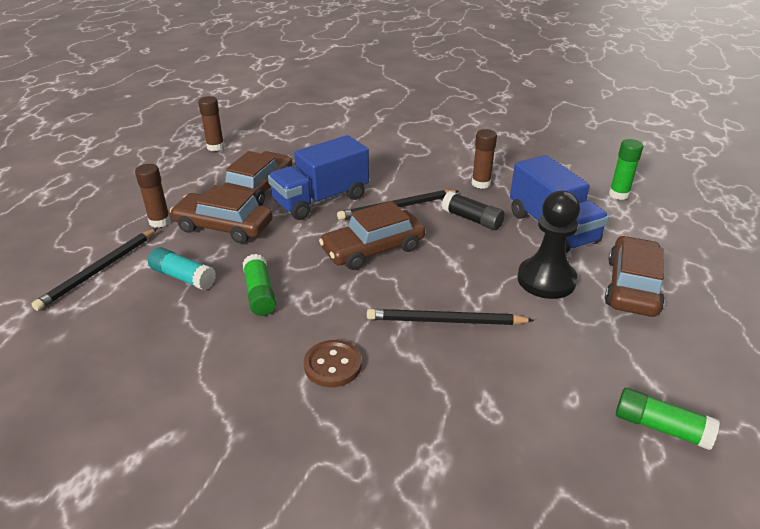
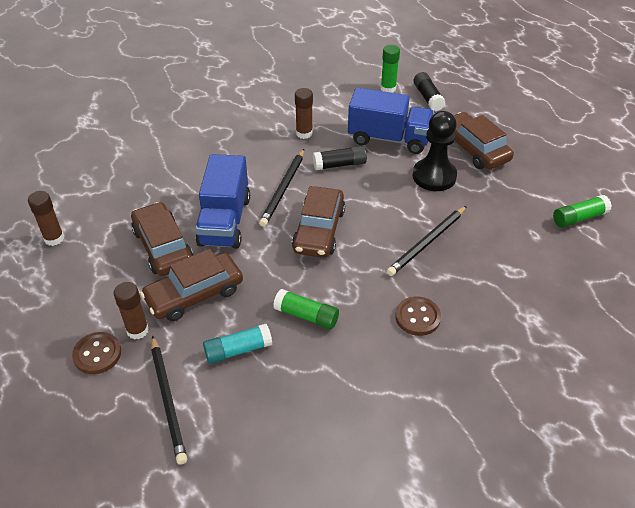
camera: 50 degrees left, 10 degrees up
(120, 217) = (97, 354): none -> brown button
(651, 221) = (428, 98): none -> black glue stick

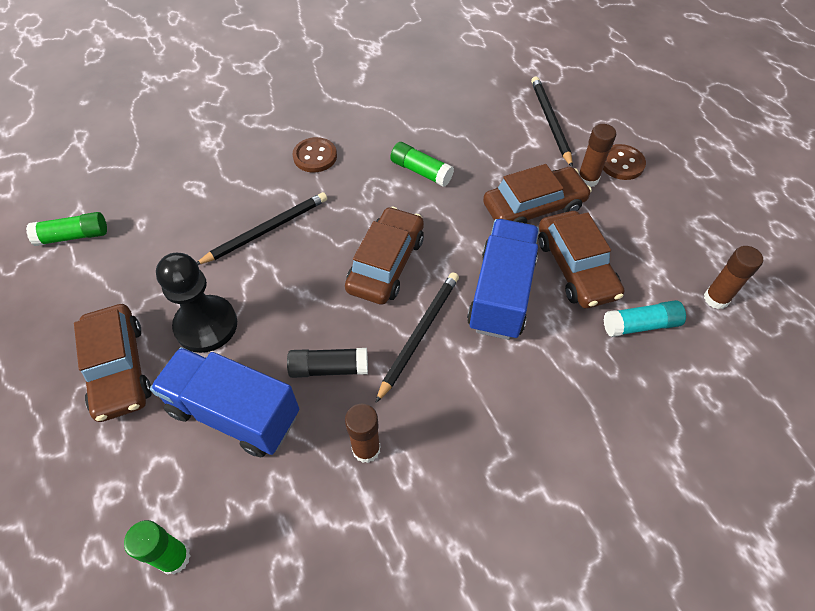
camera: 170 degrees left, 10 degrees up
(238, 350) = (489, 151): turquoise glue stick -> turquoise glue stick (640, 325)
(428, 98) = (116, 513): black glue stick -> none

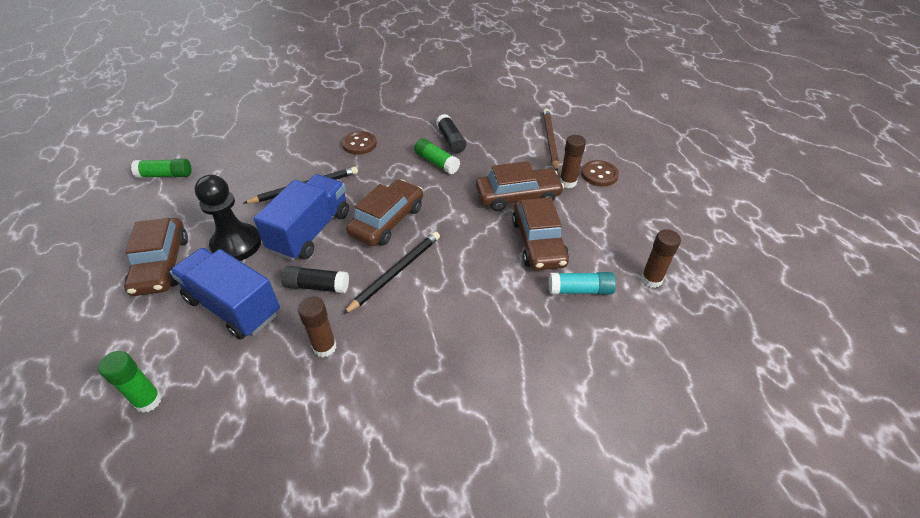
camera: 10 degrees right, 10 degrees down
(429, 136) = (451, 140): none -> black glue stick
(501, 293) = (471, 252): blue truck -> blue truck (310, 232)
(550, 122) = (550, 140): black pencil -> brown pencil

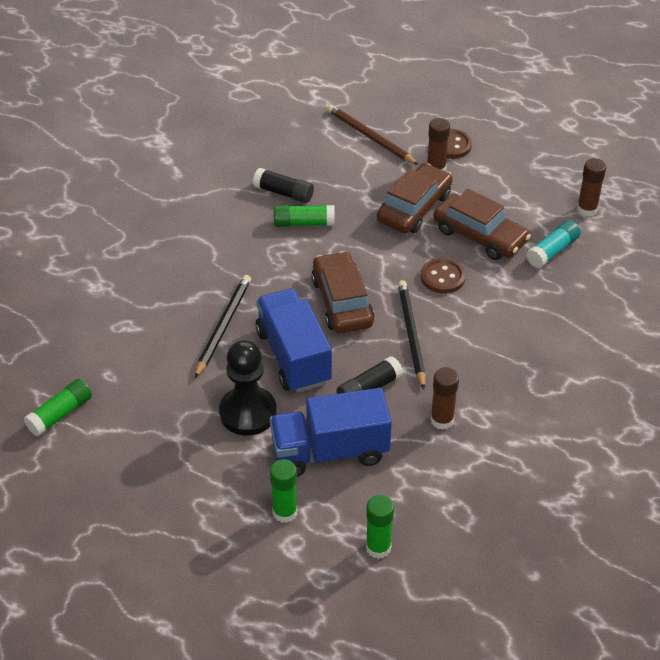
camera: 45 degrees left, 0 degrees up
(150, 322) = (285, 512): none -> green glue stick
(161, 264) = (212, 475): brown car -> none
(359, 144) = (204, 253): brown button -> brown button (442, 277)

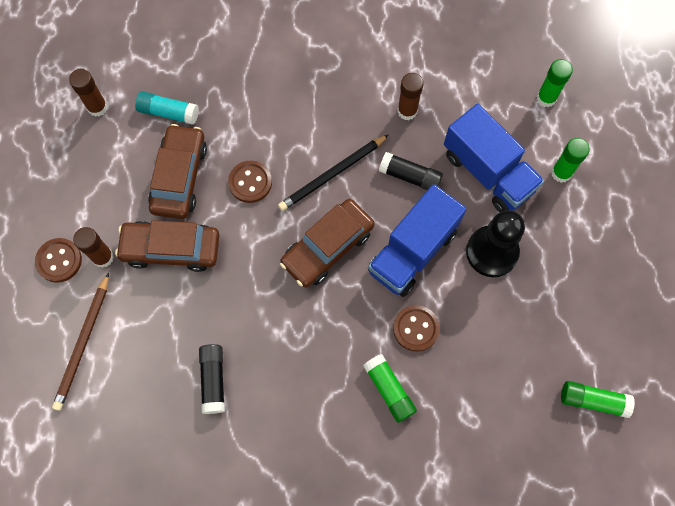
camera: 120 degrees left, 25 degrees up
(223, 326) = (416, 328): black pencil -> brown button
(304, 223) = (246, 336): green glue stick -> green glue stick (389, 390)

